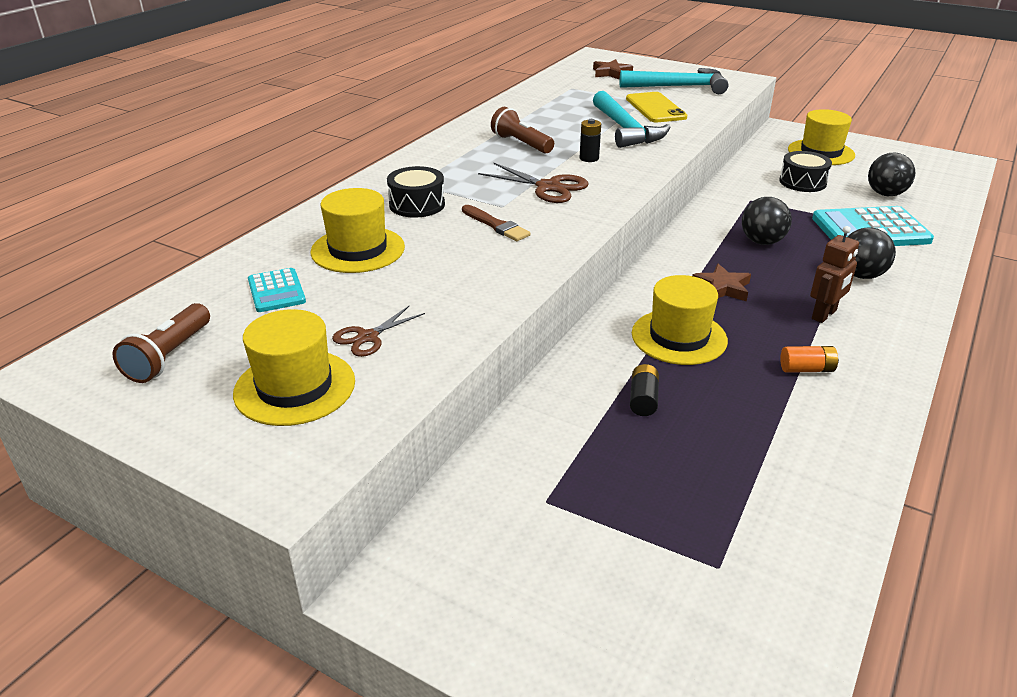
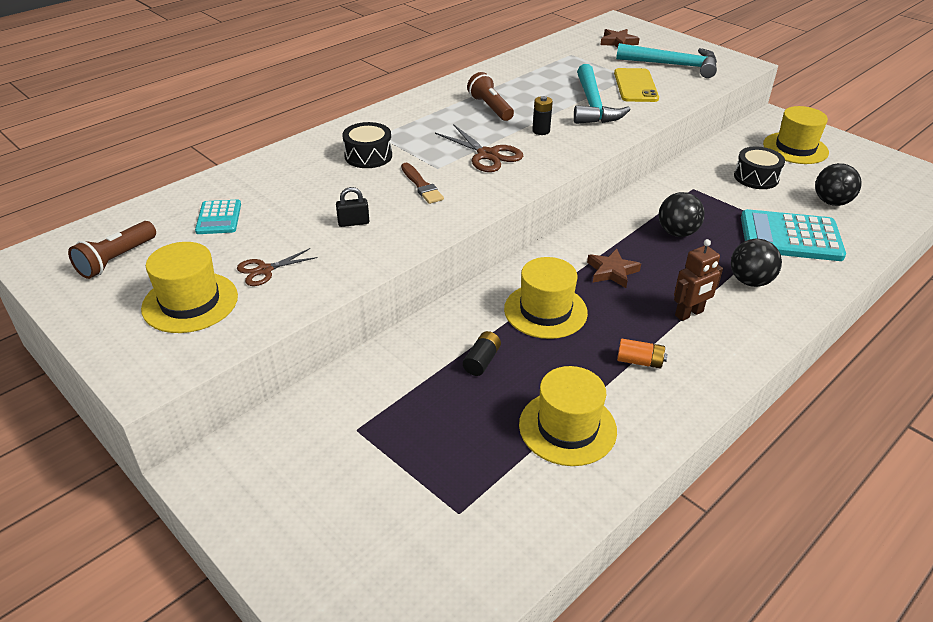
camera: 15 degrees right, 5 degrees up
(358, 250) = (299, 191): yellow hat -> yellow hat (567, 427)
(443, 272) = (353, 222): none -> black padlock

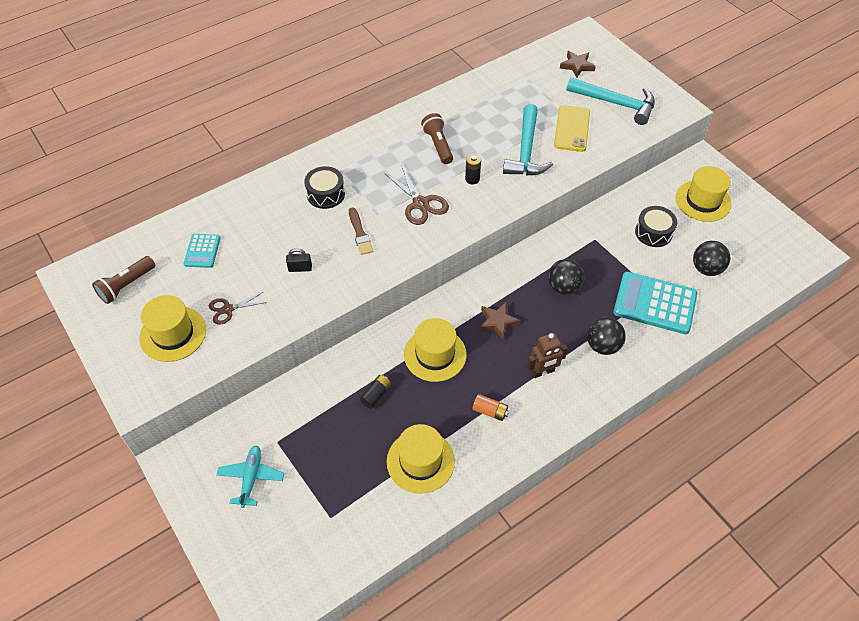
camera: 10 degrees right, 15 degrees up
(327, 478) = (251, 478): none -> turquoise plane

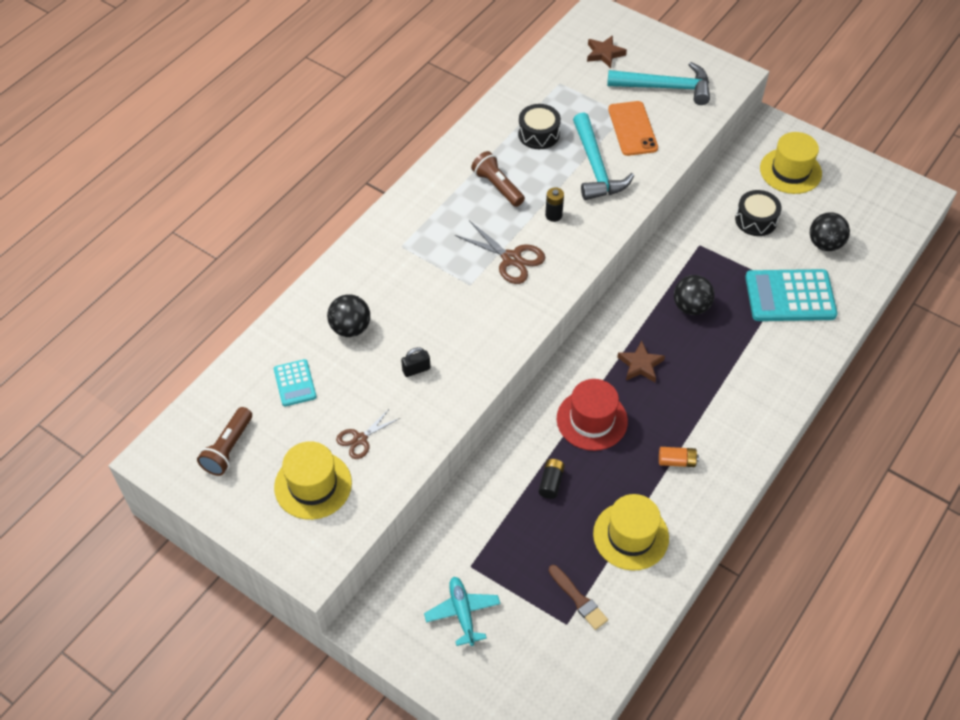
camera: 20 degrees left, 0 degrees up
(326, 194) = (401, 278): black drum -> black drum (538, 134)
(360, 233) = (462, 311): brown brush -> brown brush (578, 599)
(435, 354) = (592, 420): yellow hat -> red hat
(543, 372) = (711, 403): brown robot -> none
(572, 128) = (632, 129): yellow phone -> orange phone
(602, 346) = (758, 357): black ball -> black ball (350, 328)

